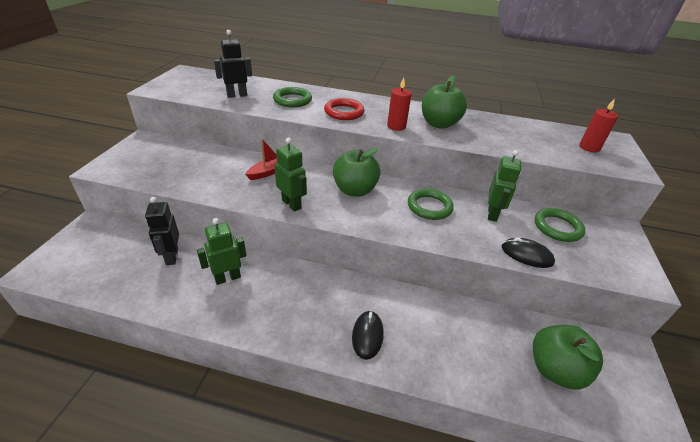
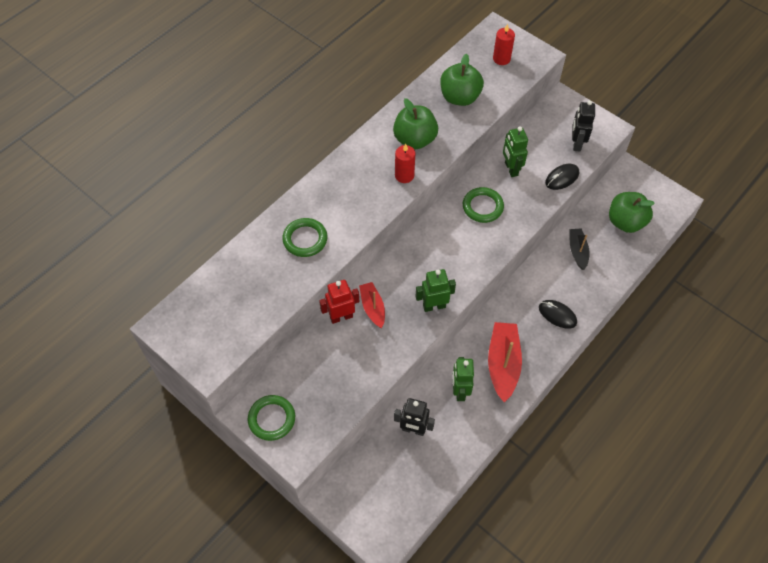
camera: 60 degrees left, 20 degrees up
(237, 95) = (267, 287): black robot -> black robot (576, 143)
(251, 159) = (341, 317): none -> red robot
(275, 303) = (503, 364): none -> red boat
(344, 112) = (355, 205): red ring -> none
(355, 190) = (435, 250): green apple -> green apple (460, 97)
(467, 329) = (577, 251): none -> black boat
(492, 214) = (511, 169): green robot -> green robot turned 150 degrees counterclockwise
(557, 227) = (543, 138): green ring -> green ring (272, 419)

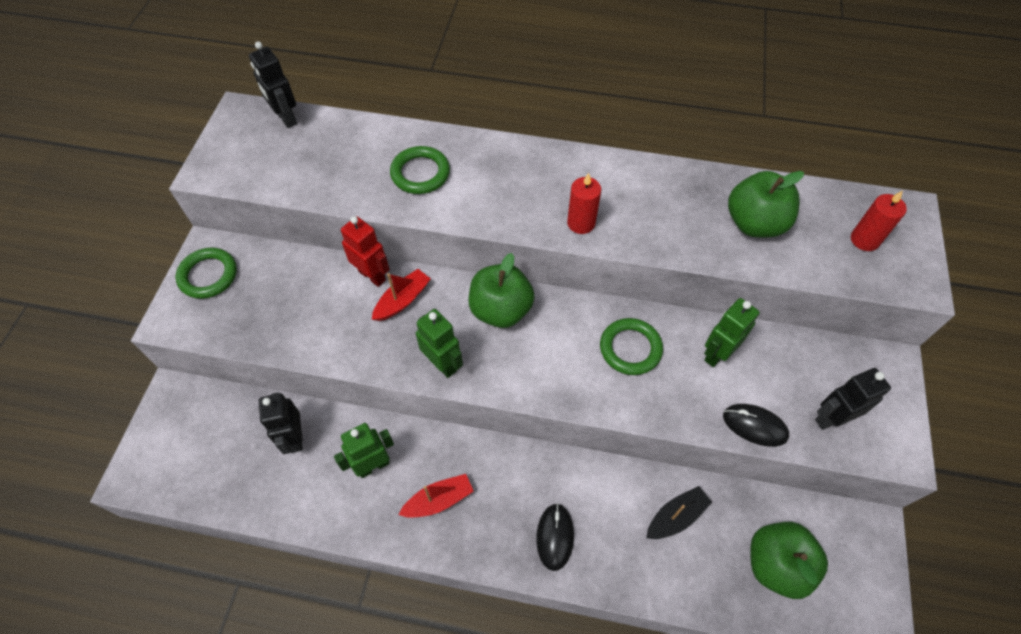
camera: 60 degrees right, 0 degrees up
(192, 298) = (286, 118): none -> black robot
(415, 139) = (645, 208): green apple -> green apple (501, 310)
(503, 364) = (439, 500): red boat -> red boat, size x0.60

